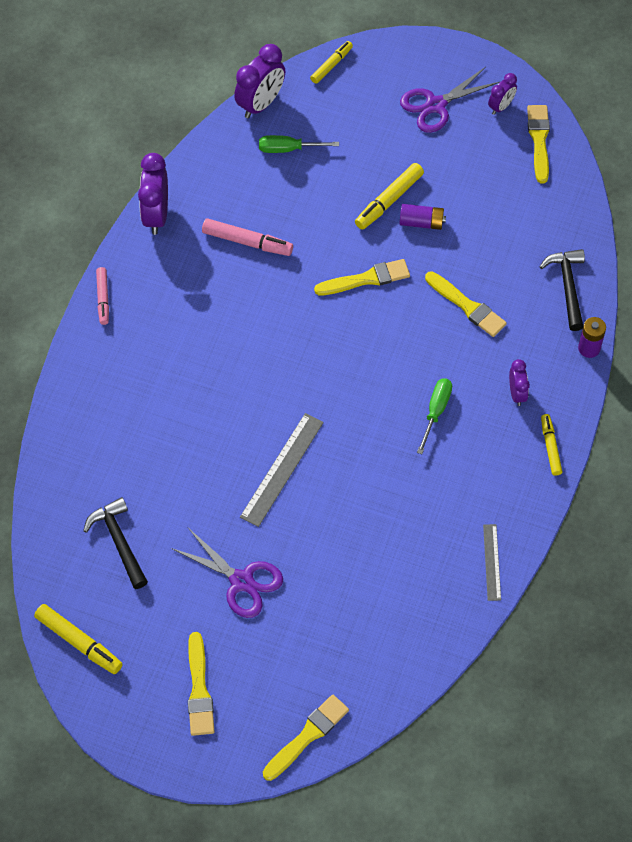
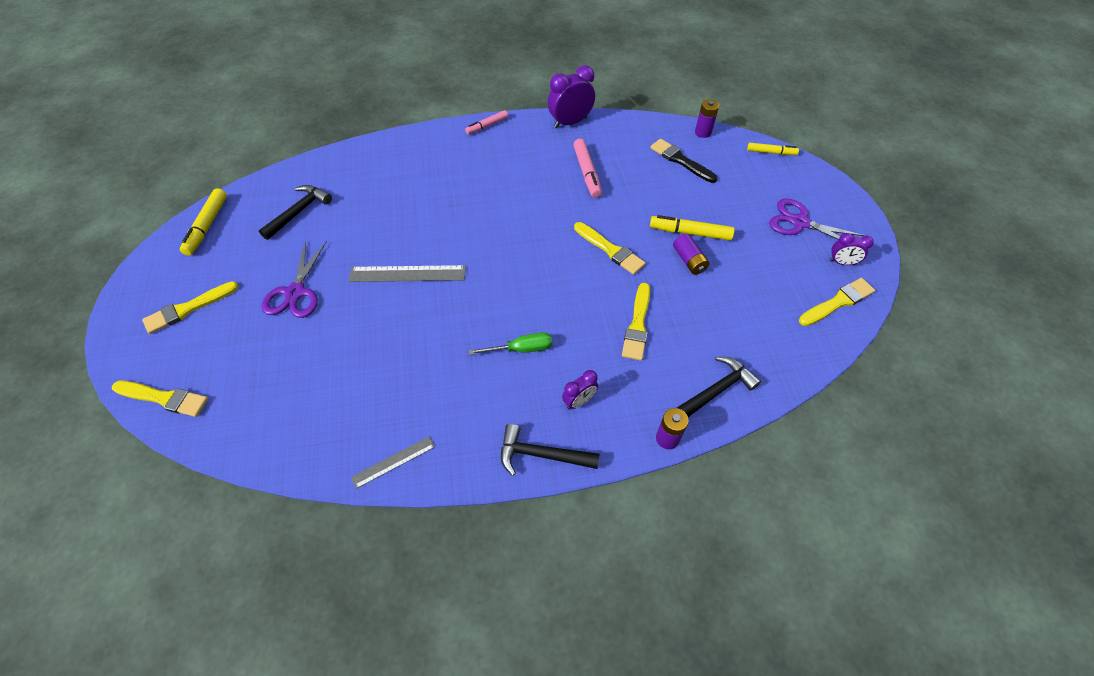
camera: 60 degrees right, 5 degrees down
(261, 104) = (703, 132): purple clock -> purple battery
(288, 149) = (681, 160): green screwdriver -> black brush
(550, 447) = (541, 455): yellow marker -> black hammer

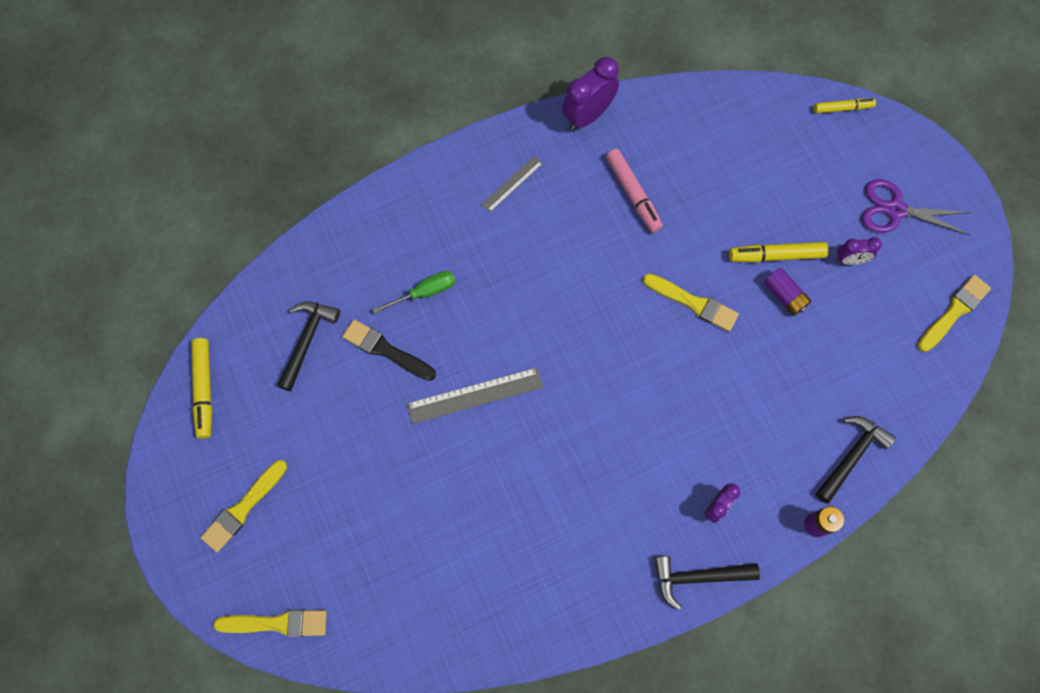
camera: 15 degrees left, 15 degrees up
(295, 293) = (357, 455): purple scissors -> none
(393, 461) = (552, 626): grey ruler -> grey ruler (512, 183)
(487, 126) = (485, 146): pink marker -> none
(521, 349) = (637, 460): green screwdriver -> green screwdriver (425, 292)
(637, 325) = (750, 397): yellow brush -> none
(681, 160) = (739, 147): black brush -> black brush (386, 350)
(703, 132) = (754, 94): purple battery -> none
(842, 262) = (949, 256): purple clock -> purple clock (850, 260)

